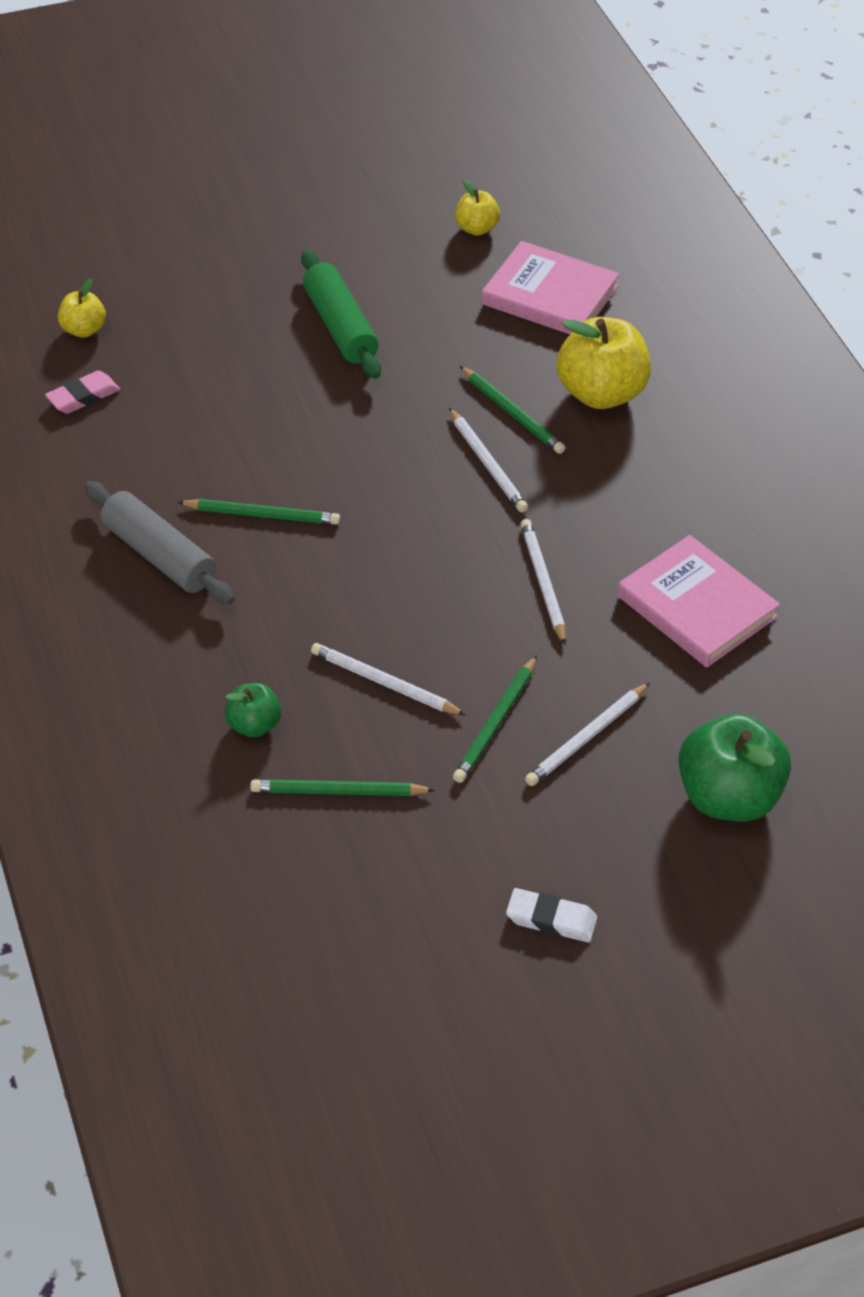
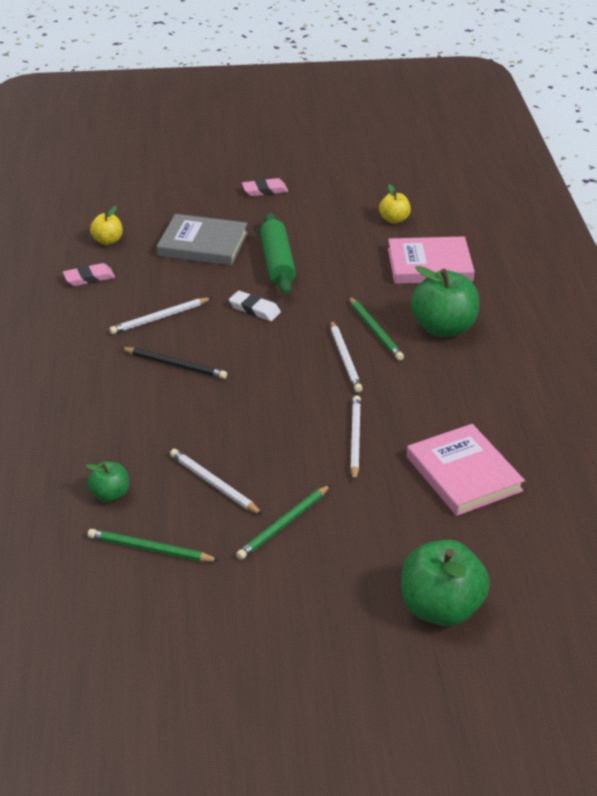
camera: 15 degrees right, 10 degrees down
(159, 555) = (94, 378): grey rolling pin -> none
(223, 313) = (203, 244): none -> grey book
(262, 515) = (175, 365): green pencil -> black pencil
(277, 208) = (265, 190): none -> pink eraser
(550, 295) = (429, 265): pink book -> pink book turned 45 degrees counterclockwise
(551, 919) = (270, 668): white eraser -> white eraser (254, 309)
(587, 738) = (347, 547): white pencil -> white pencil (160, 318)
(601, 393) = (443, 328): yellow apple -> green apple

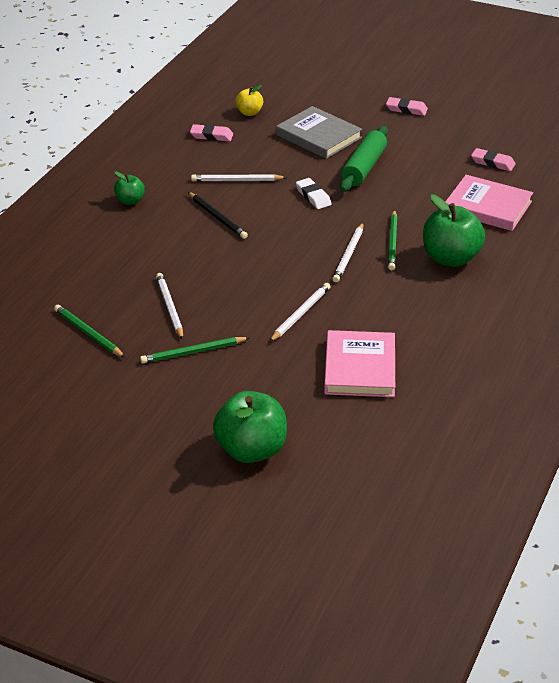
camera: 30 degrees right, 0 degrees up
(110, 494) = (94, 288): green apple -> green apple (130, 201)
(394, 219) = (492, 163): yellow apple -> pink eraser

